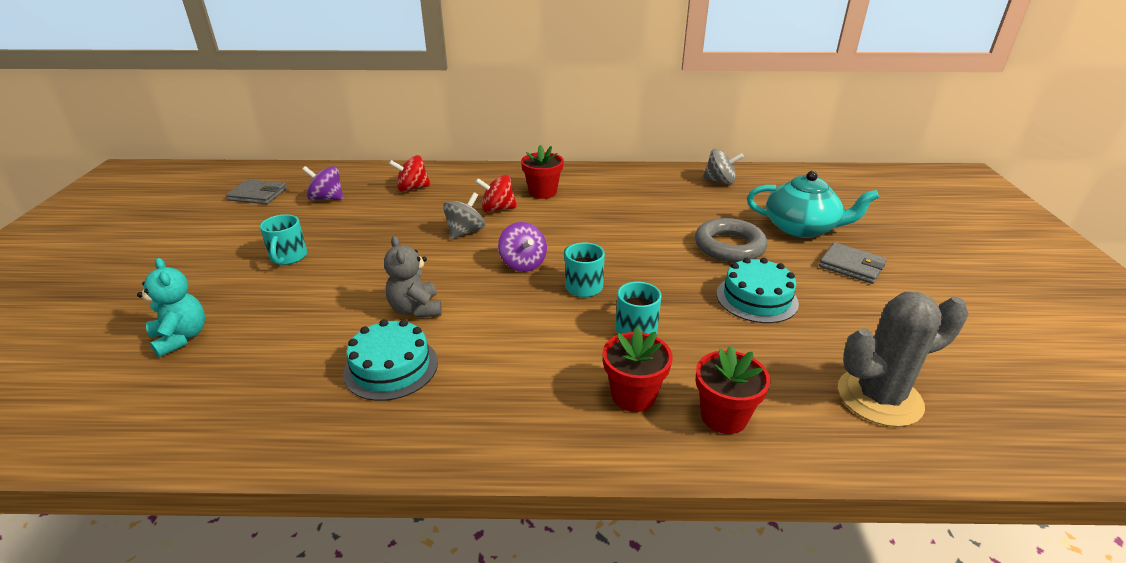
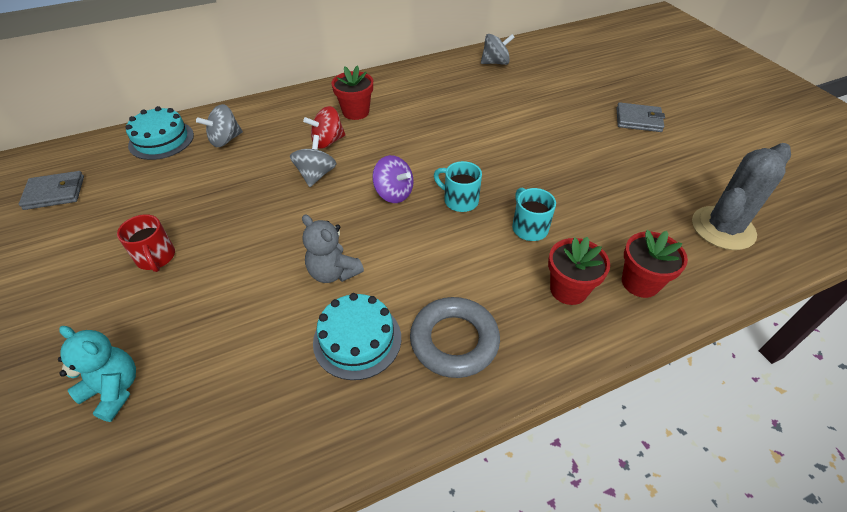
camera: 25 degrees left, 15 degrees up
(288, 257) = (156, 258): turquoise mug -> red mug
(327, 198) = (141, 176): purple spinning top -> none
(412, 188) = (225, 140): red spinning top -> grey spinning top
(729, 246) = (544, 126): grey ring -> grey ring (454, 341)
(756, 298) = (595, 170): turquoise cake -> turquoise cake (161, 140)
(801, 228) = (584, 94): turquoise teapot -> none

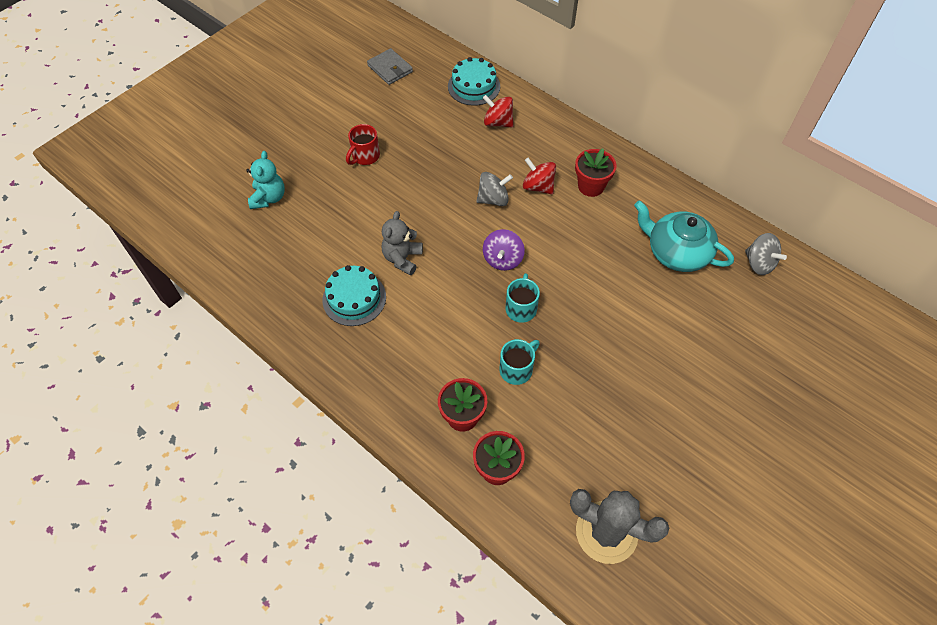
camera: 65 degrees right, 10 degrees up
(225, 140) = (498, 122): grey spinning top -> red spinning top
(454, 341) = (379, 355): grey ring -> none
(459, 93) = (676, 252): none -> turquoise teapot
(638, 120) = (744, 427): grey wallet -> none

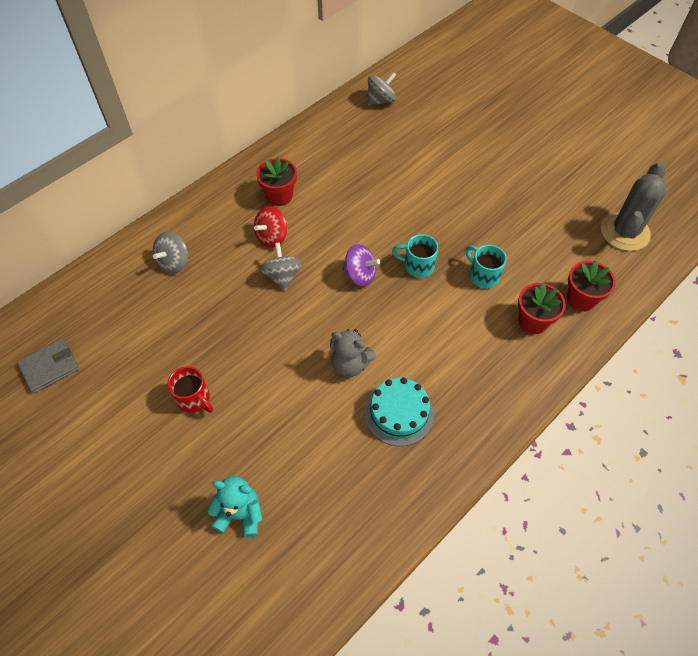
camera: 85 degrees left, 0 degrees up
(474, 86) = (111, 280): turquoise cake -> none
(498, 122) = (174, 262): red spinning top -> grey spinning top
(676, 252) = (364, 148): turquoise teapot -> none

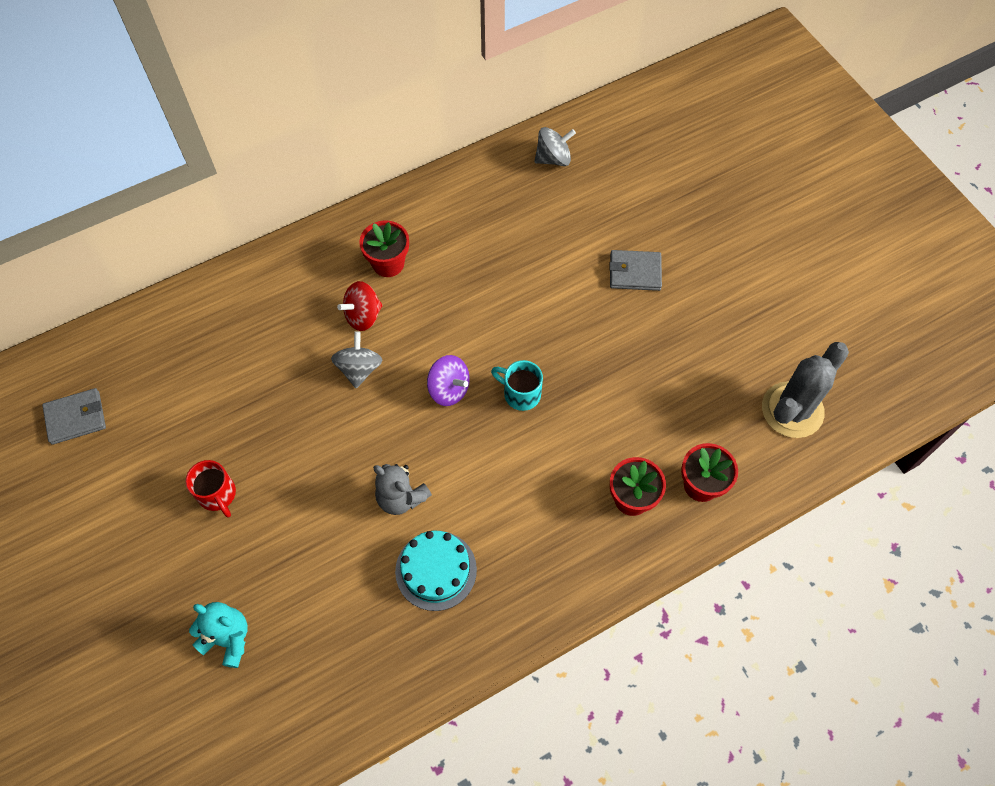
camera: 15 degrees right, 5 degrees up
(174, 262) = (243, 322): grey spinning top -> none
(471, 163) = (635, 272): none -> grey wallet
(483, 275) = (594, 425): turquoise mug -> none

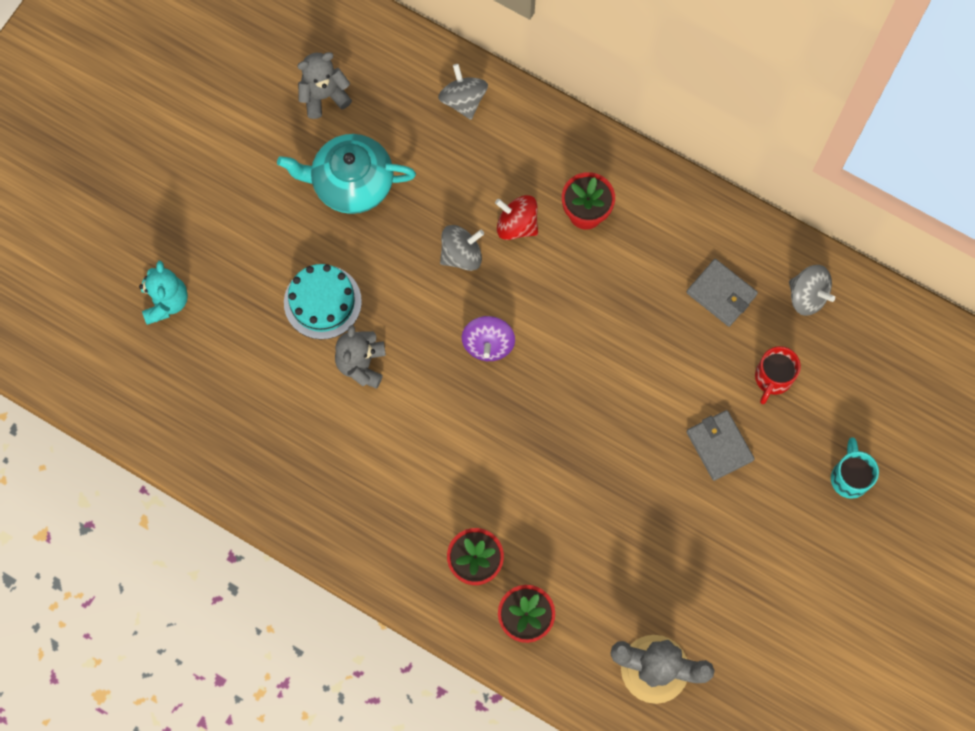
camera: 60 degrees right, 10 degrees up
(76, 418) = (277, 54): grey wallet -> grey wallet (721, 294)
(142, 401) = (324, 96): none -> grey teddy bear
(218, 495) = (277, 214): red mug -> red mug (772, 378)
(230, 299) = (463, 100): none -> grey spinning top
(235, 420) = (351, 183): none -> turquoise teapot
(436, 570) = (314, 431): turquoise cake -> turquoise cake (322, 302)
(520, 394) = (521, 410): turquoise mug -> turquoise mug (849, 477)

